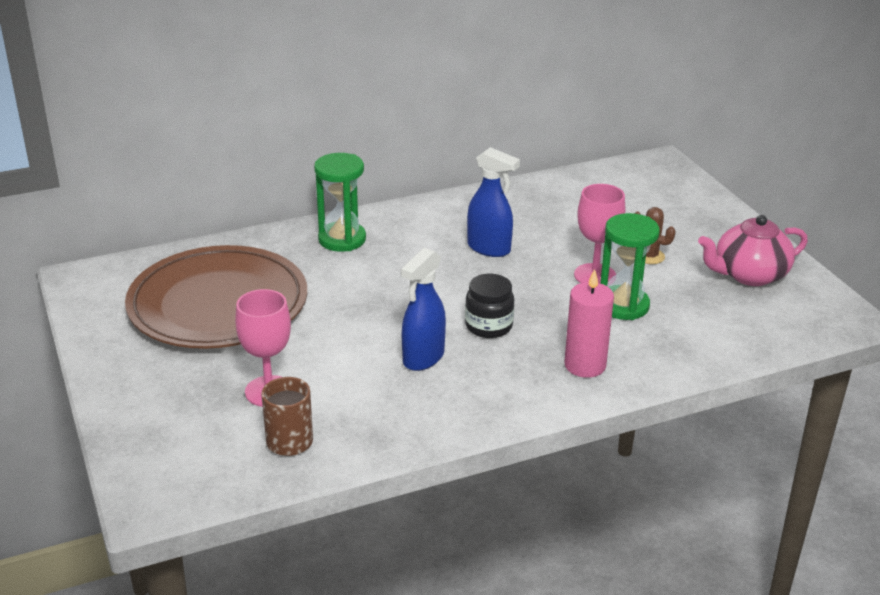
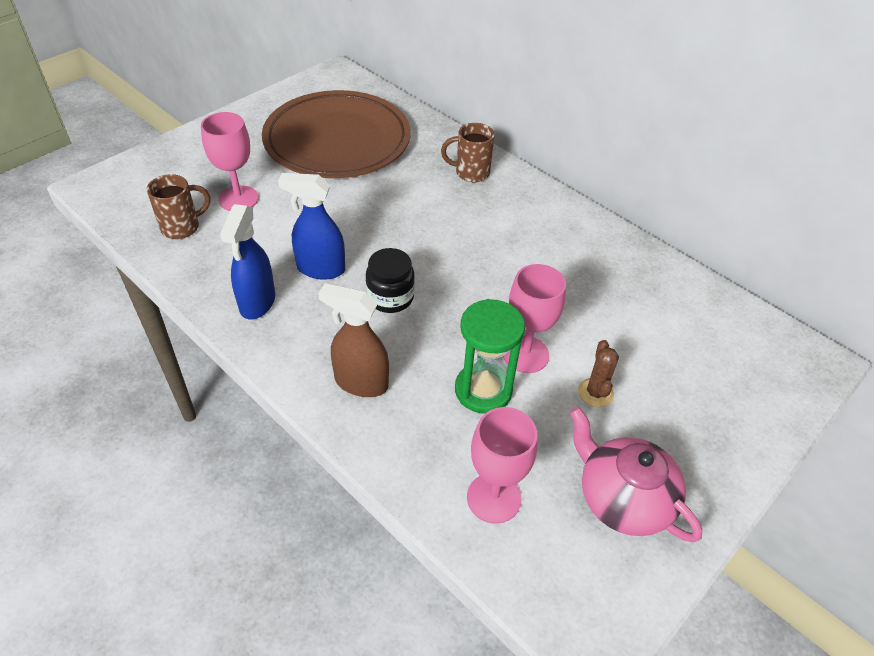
camera: 65 degrees right, 15 degrees up
(342, 239) = (471, 173): green hourglass -> brown mug
(489, 248) = (521, 265): blue spray bottle -> blue spray bottle (257, 303)
(585, 365) = (360, 382): pink candle -> brown spray bottle
(729, 328) = (494, 498): none -> pink goblet

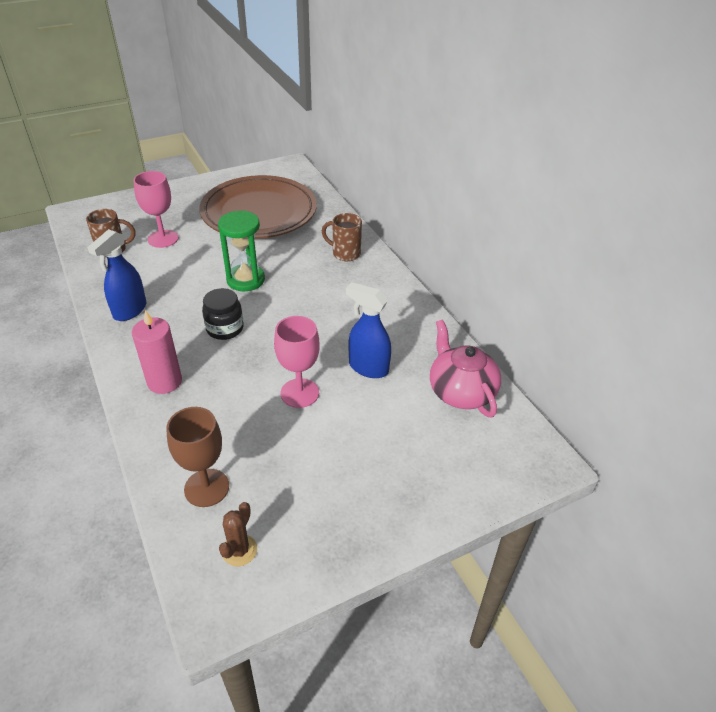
camera: 20 degrees right, 5 degrees down
(320, 269) = (188, 298): blue spray bottle -> blue spray bottle (368, 368)
(360, 382) = (164, 382): brown spray bottle -> pink candle
(483, 390) = (250, 410): green hourglass -> green hourglass (245, 280)
(494, 498) = (206, 488): pink goblet -> brown goblet
(595, 392) = (336, 435): brown cactus -> brown cactus (239, 550)
(622, 499) = (305, 518): pink teapot -> pink teapot (460, 391)

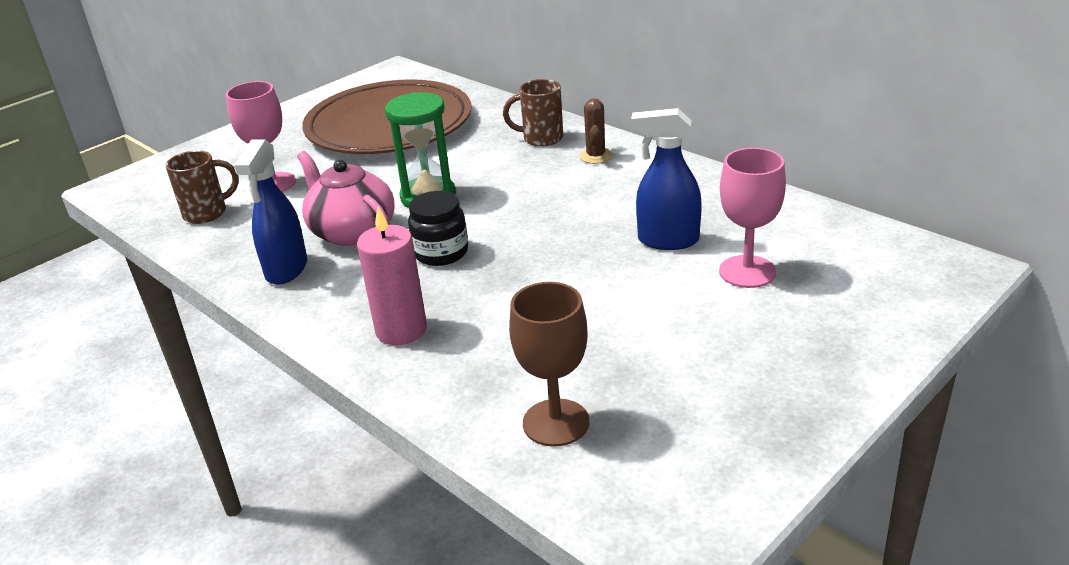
camera: 15 degrees left, 10 degrees down
(239, 550) = (657, 473): brown cactus -> brown cactus (595, 156)
(299, 393) = (599, 289): pink goblet -> pink goblet (747, 272)
(460, 391) = (803, 232): pink teapot -> pink teapot (352, 231)

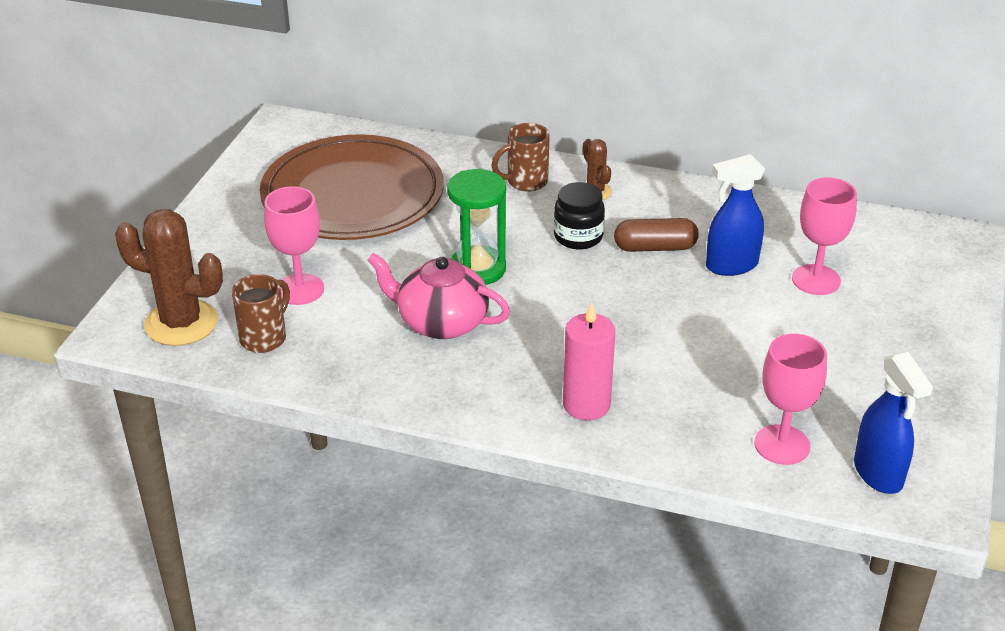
camera: 30 degrees left, 5 degrees up
(163, 190) = (181, 323): none -> brown cactus
(286, 270) = (419, 377): blue spray bottle -> blue spray bottle (878, 474)
(441, 253) = (548, 324): black jar -> black jar (578, 237)
(556, 422) = (782, 445): brown goblet -> pink goblet
(606, 210) = (655, 247): none -> brown capsule

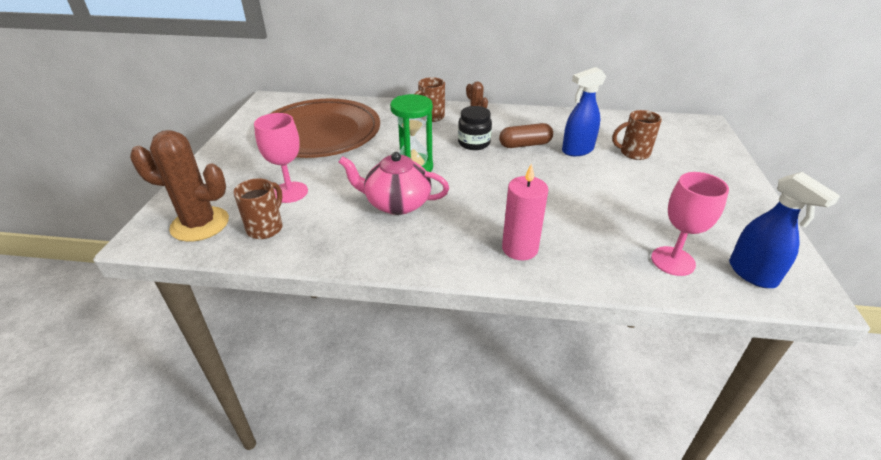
camera: 10 degrees left, 0 degrees up
(816, 280) = (633, 153): pink goblet -> brown mug

